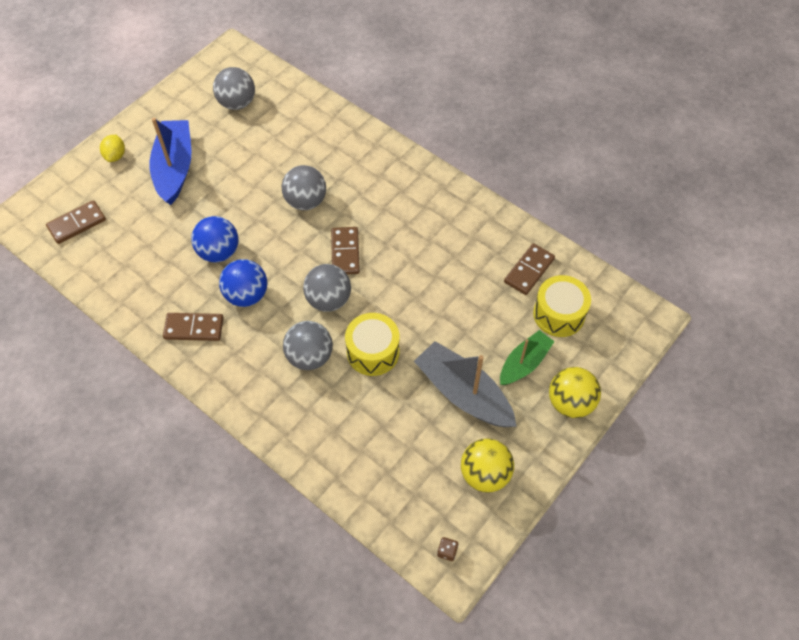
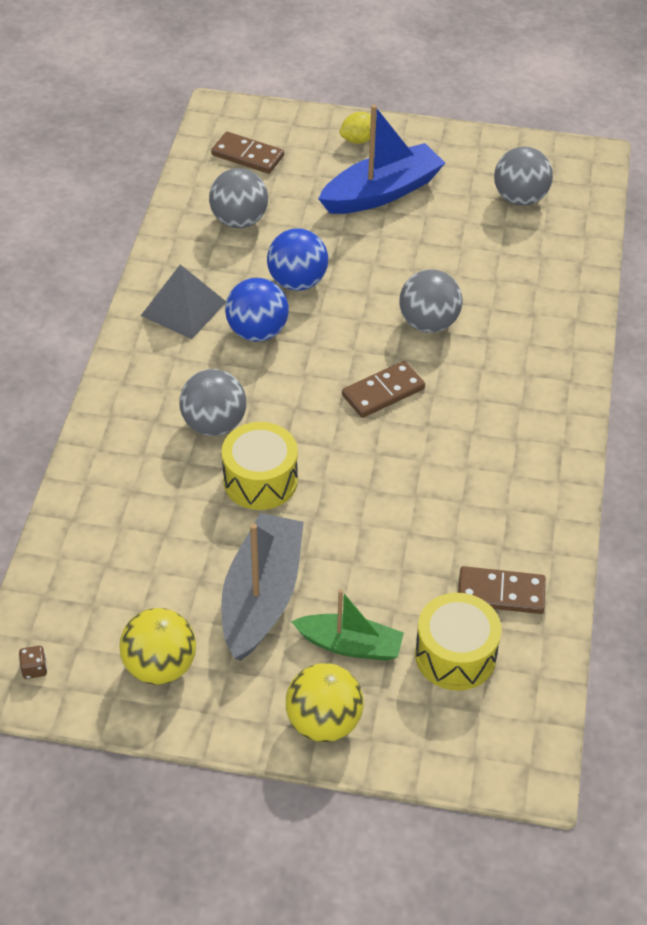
camera: 60 degrees right, 10 degrees down
(194, 328) = (183, 308): brown domino -> grey pyramid
(328, 300) = (304, 407): grey ball -> grey ball (239, 220)

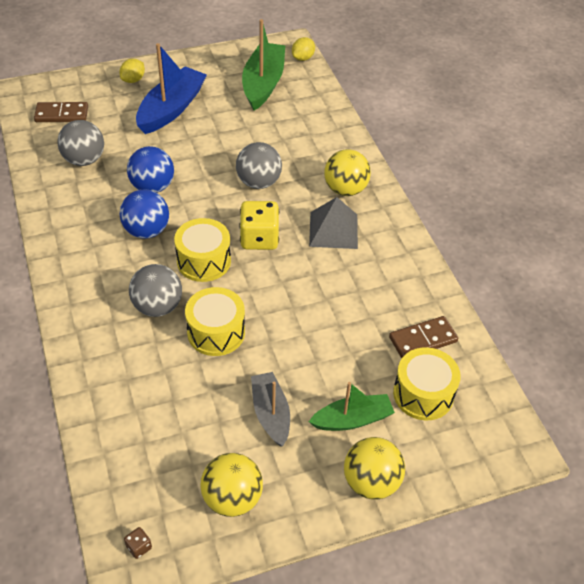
camera: 30 degrees left, 0 degrees up
(183, 308) = (82, 234): grey pyramid -> grey pyramid (333, 230)
(261, 596) = (270, 413): grey boat -> grey boat, size x0.63
(300, 393) = (204, 261): none -> yellow drum
(383, 392) = (259, 238): brown domino -> yellow dice
(520, 198) = (263, 83): grey ball -> green boat
(533, 372) = (345, 189): none -> yellow ball
(596, 181) = (303, 58): none -> yellow lemon

